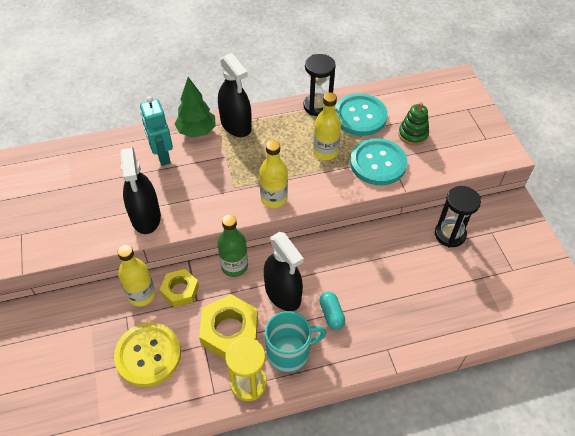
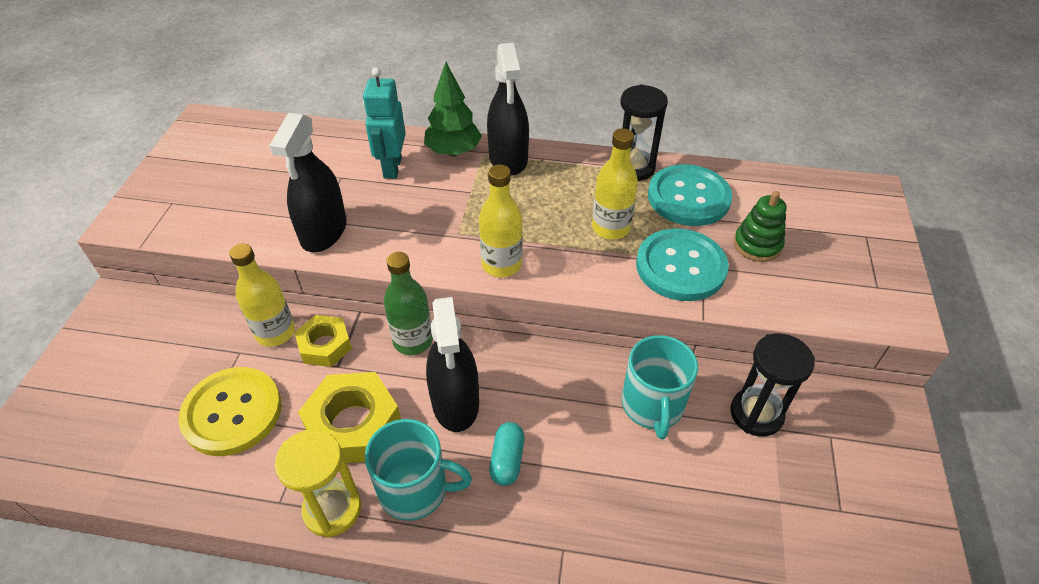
camera: 25 degrees right, 5 degrees down
(394, 251) = (652, 405): none -> turquoise mug

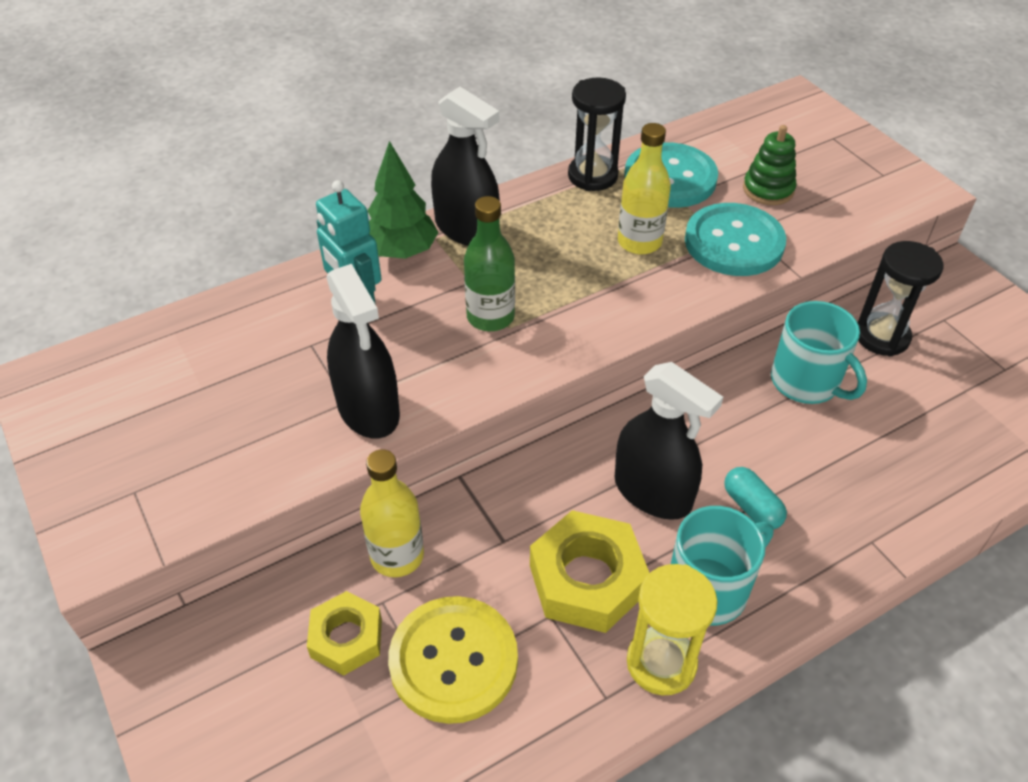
camera: 40 degrees left, 0 degrees up
(325, 345) = (466, 531): yellow nut -> yellow nut (346, 638)
(413, 341) = (547, 467): green bottle -> green bottle (490, 317)
(501, 264) = (586, 331): yellow bottle -> none

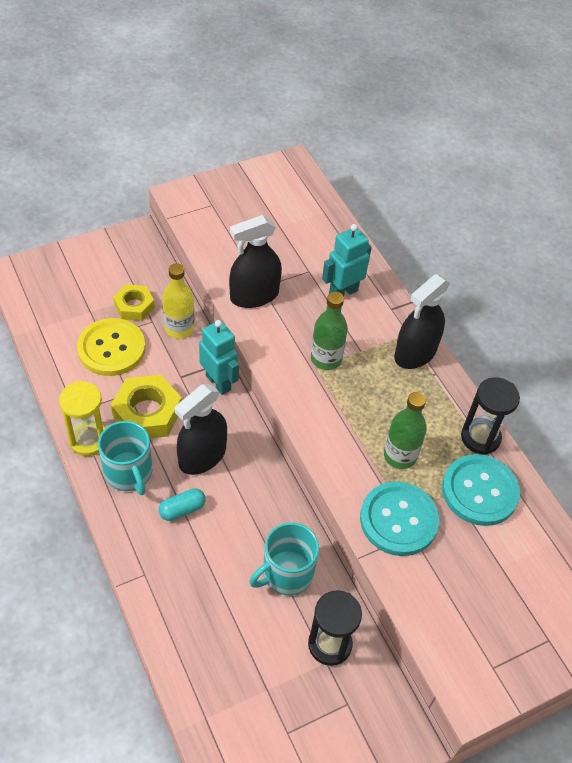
camera: 90 degrees right, 5 degrees up
(402, 252) = (391, 316): green tree -> none
(508, 486) = (218, 382): none -> turquoise robot
(639, 242) = (400, 456): yellow bottle -> green bottle
(768, 189) = (467, 562): green stacking toy -> none

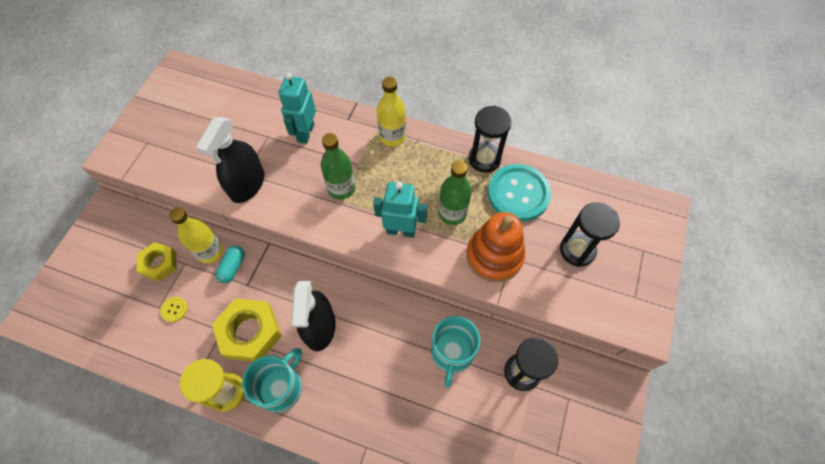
camera: 40 degrees left, 10 degrees up
(111, 348) = (174, 309): yellow button -> yellow button, size x0.40
(129, 472) = (281, 387): turquoise mug -> turquoise mug turned 75 degrees counterclockwise
(182, 509) = (344, 377): turquoise capsule -> turquoise capsule (233, 267)
(218, 382) = (277, 265): turquoise robot -> turquoise robot (401, 230)
(398, 520) = (494, 256): turquoise button -> orange stacking toy
(415, 353) = (392, 136): black spray bottle -> yellow bottle
(482, 582) = (577, 250): none -> black hourglass

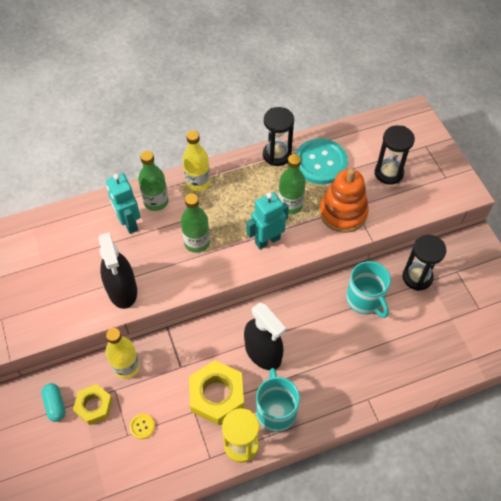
camera: 40 degrees left, 5 degrees down
(233, 267) = (157, 363): turquoise capsule -> turquoise capsule (55, 405)
(343, 130) = (156, 202): none -> green bottle

